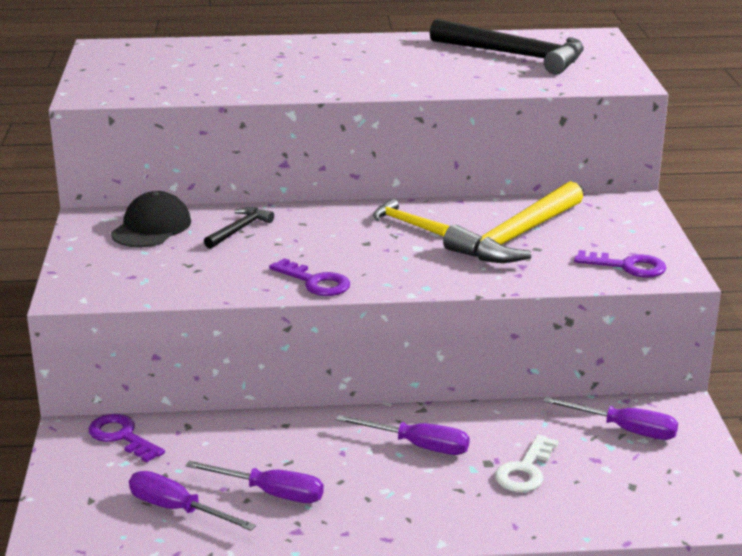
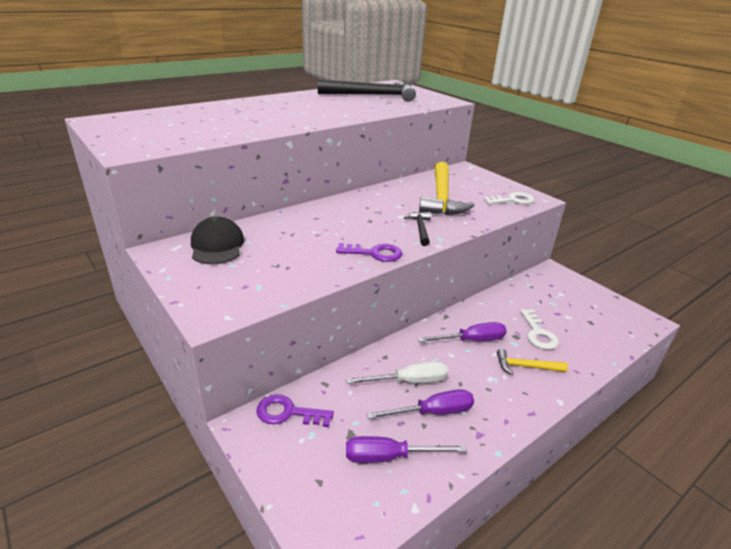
camera: 35 degrees left, 5 degrees up
(239, 229) = (281, 232): black hammer -> black hammer (420, 229)
(282, 457) = (409, 381): none -> white screwdriver
(407, 223) = (376, 203): yellow hammer -> yellow hammer (525, 366)
(625, 430) = (548, 291): purple screwdriver -> none
(627, 266) = (513, 200): purple key -> white key

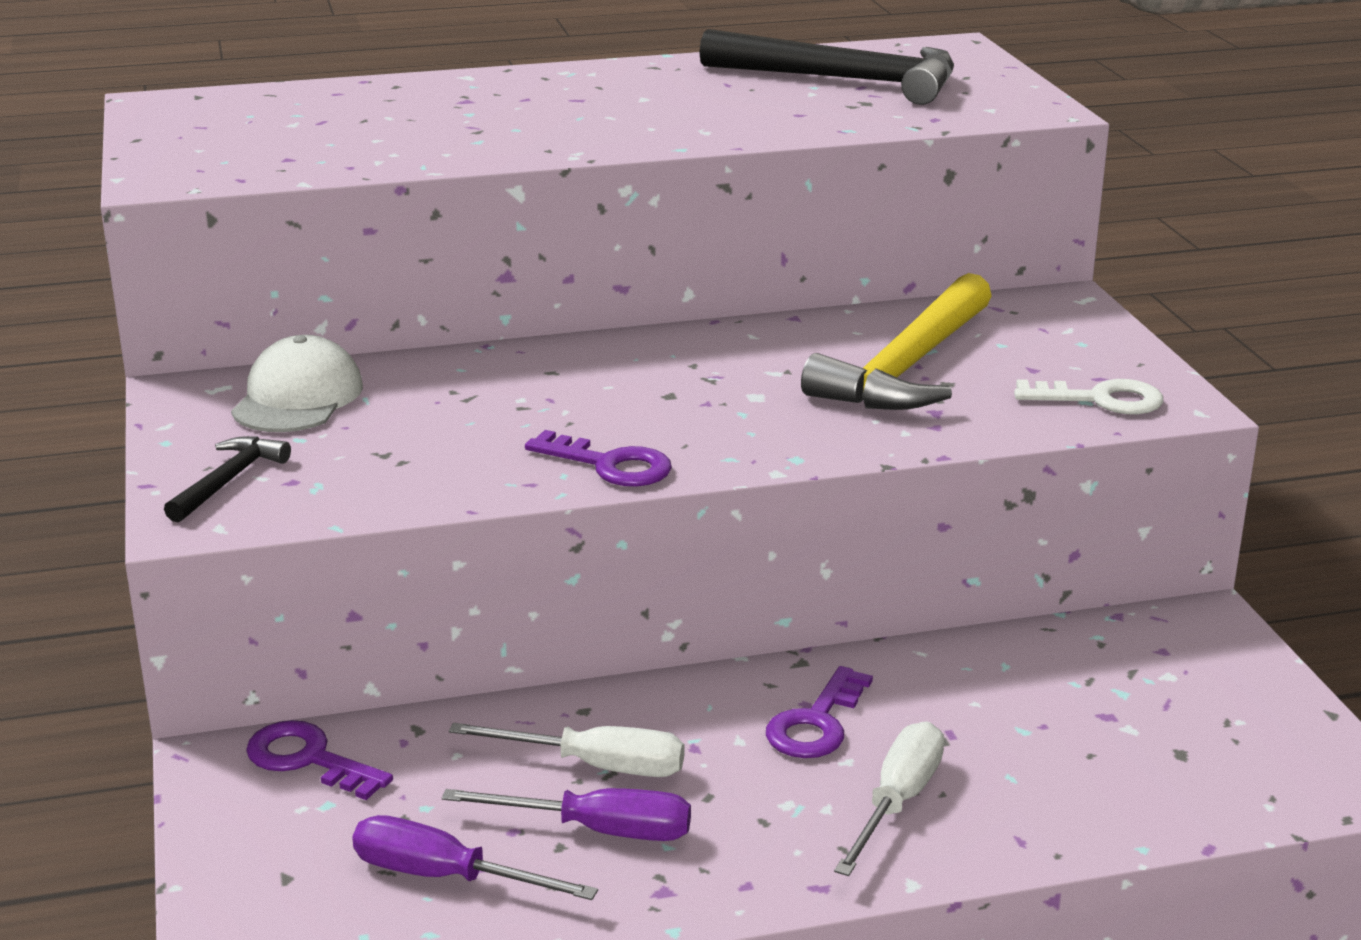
camera: 25 degrees right, 5 degrees down
(217, 245) = (298, 397): black cap -> white cap
(420, 229) = (772, 431): black hammer -> black hammer (229, 481)
(471, 340) = (816, 723): purple screwdriver -> purple key
(525, 366) = (897, 802): yellow hammer -> white screwdriver
(538, 333) = (1003, 746): white key -> none

